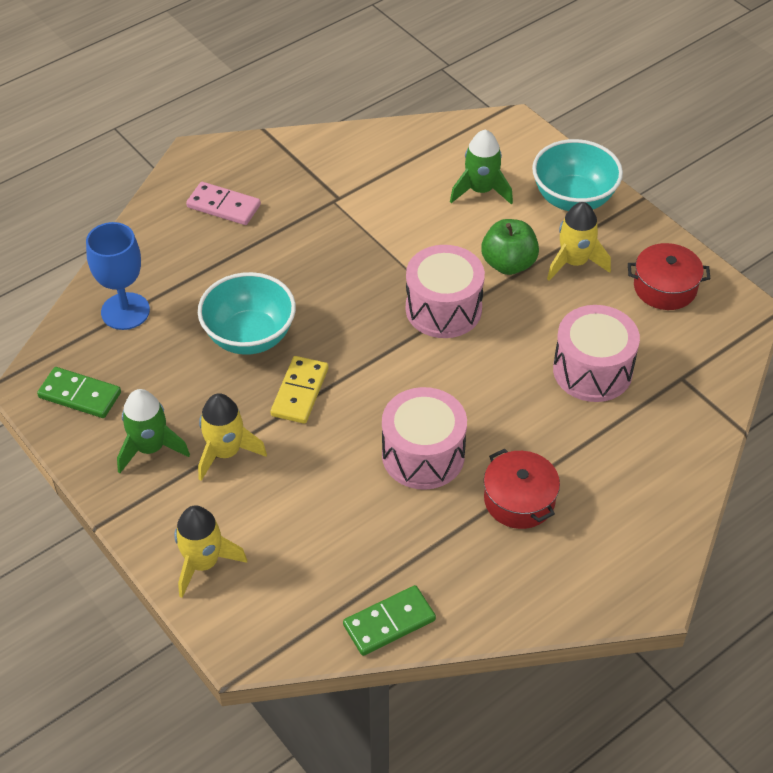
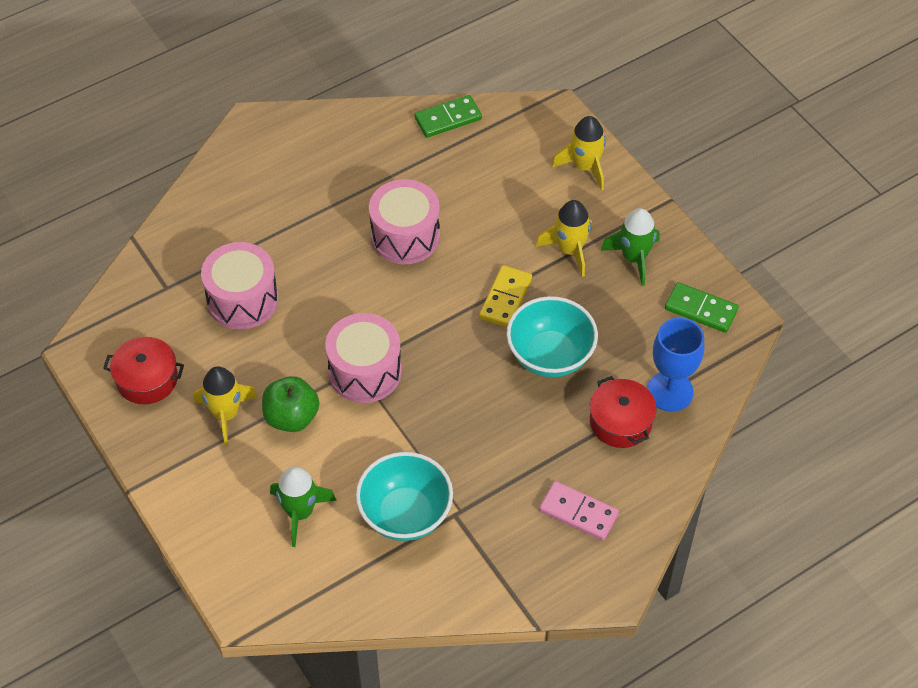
camera: 175 degrees left, 5 degrees up
(519, 500) = (334, 196): red pot -> red pot (620, 422)
(573, 199) = (204, 493): turquoise bowl -> turquoise bowl (405, 514)

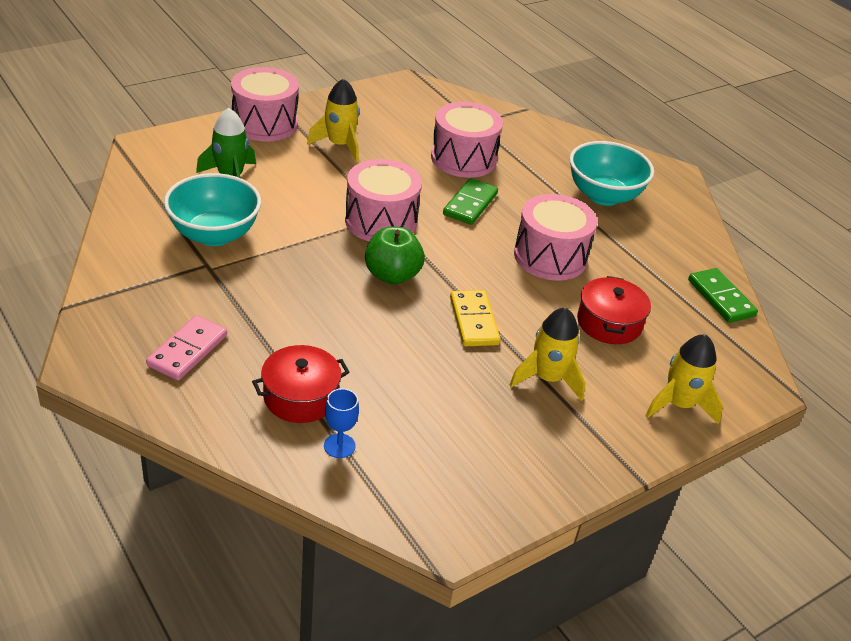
camera: 85 degrees right, 15 degrees down
(147, 379) = (379, 110): red pot -> red pot (609, 323)
(186, 491) = (265, 123): none -> pink drum
(292, 417) = (332, 178): green apple -> green apple (392, 275)
(506, 298) = (473, 321): yellow domino -> yellow domino turned 60 degrees clockwise
(550, 356) = (395, 348): turquoise bowl -> turquoise bowl (603, 195)
(633, 258) = (542, 434): green rocket -> none
(670, 391) = (339, 446): blue goblet -> blue goblet, size x0.54
(701, 309) = (465, 492): green domino -> green domino (470, 204)

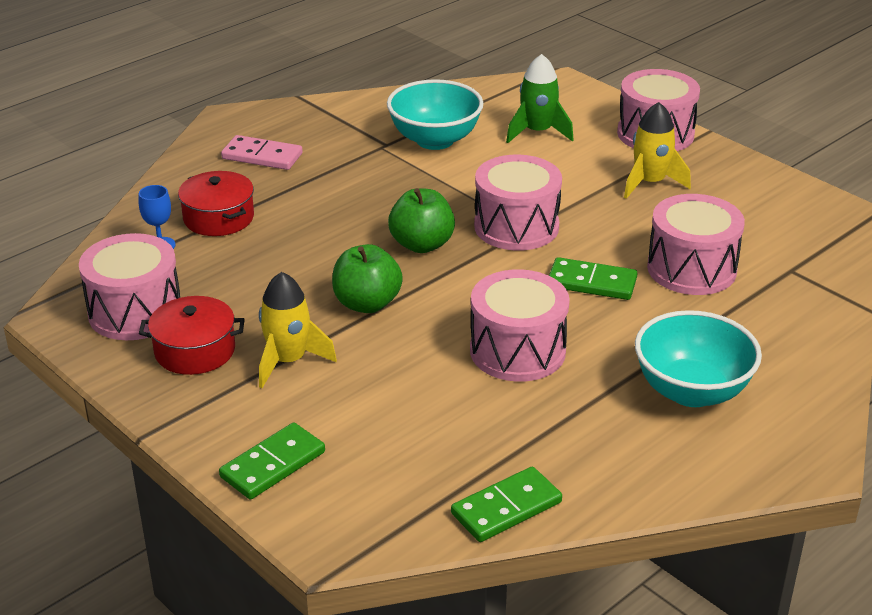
camera: 85 degrees right, 5 degrees down
(455, 474) = (135, 312): none -> pink drum
(473, 321) = (367, 304): yellow domino -> green apple
(609, 323) = (406, 404): red pot -> red pot (195, 350)
(679, 404) = (273, 465): yellow rocket -> green domino

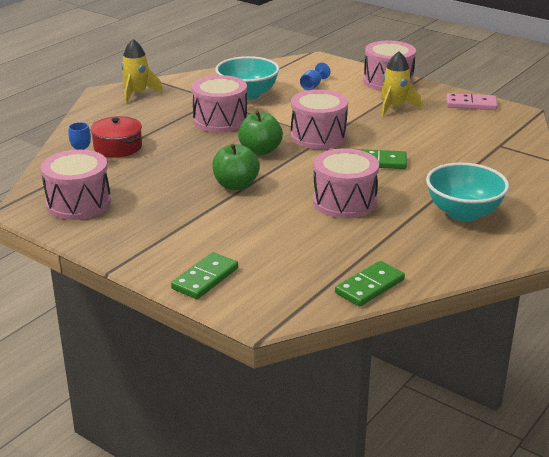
camera: 10 degrees left, 5 degrees down
(195, 350) = (128, 221): red pot -> none
(262, 156) = (135, 112): pink domino -> pink domino (471, 104)
(288, 361) = (194, 221): yellow rocket -> yellow rocket (137, 93)
(537, 132) = (313, 86): green rocket -> blue goblet
(691, 269) = (438, 149): pink drum -> pink drum (220, 120)

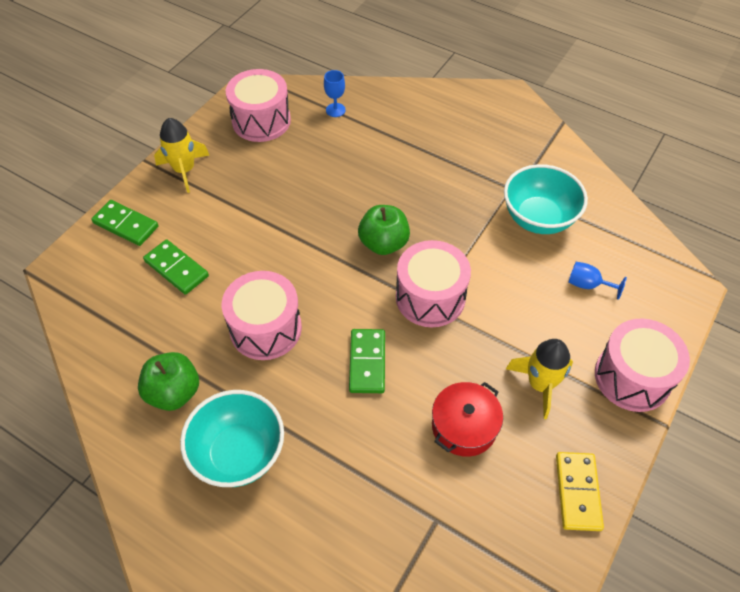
camera: 85 degrees right, 25 degrees up
(118, 147) = (377, 127): red pot -> red pot (464, 426)
(137, 93) = (514, 121): yellow rocket -> yellow rocket (184, 170)
(220, 120) = (457, 200): pink drum -> none
(236, 185) = (300, 229): green apple -> green apple (174, 392)
(370, 286) = (95, 353): green domino -> green domino (176, 269)
(471, 104) = (577, 492): pink domino -> yellow domino

